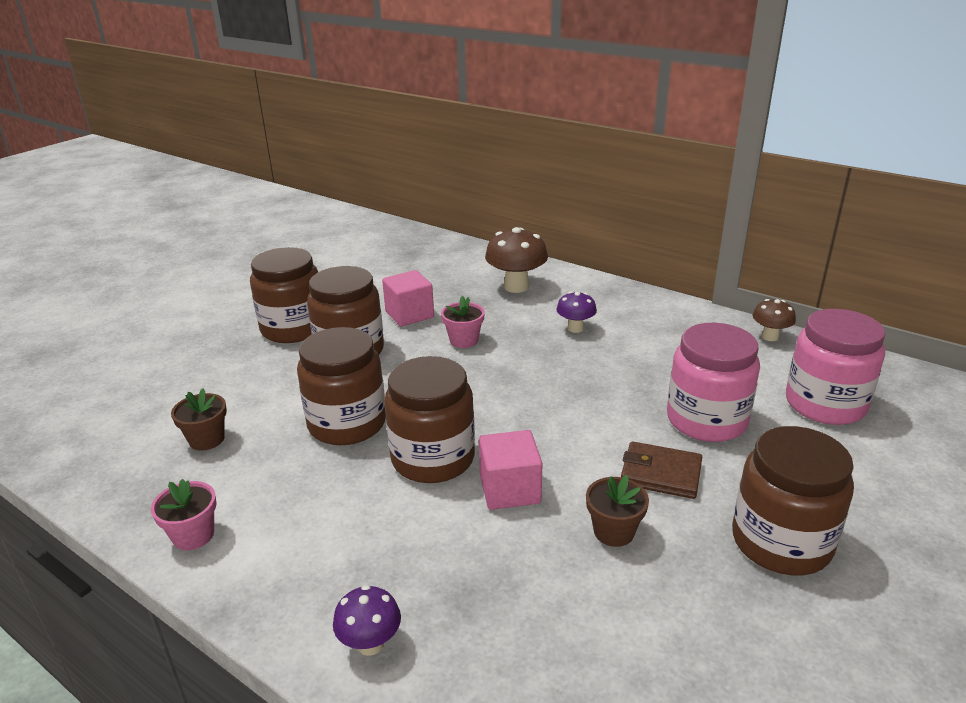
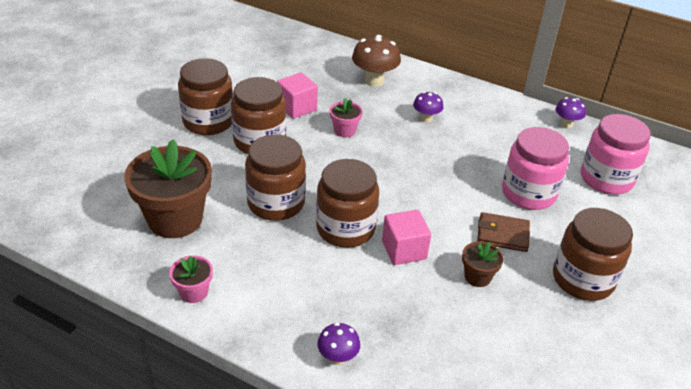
camera: 10 degrees left, 10 degrees up
(207, 439) = (175, 219): brown flower pot -> brown flower pot, size x2.14
(770, 337) = (566, 124): brown mushroom -> purple mushroom

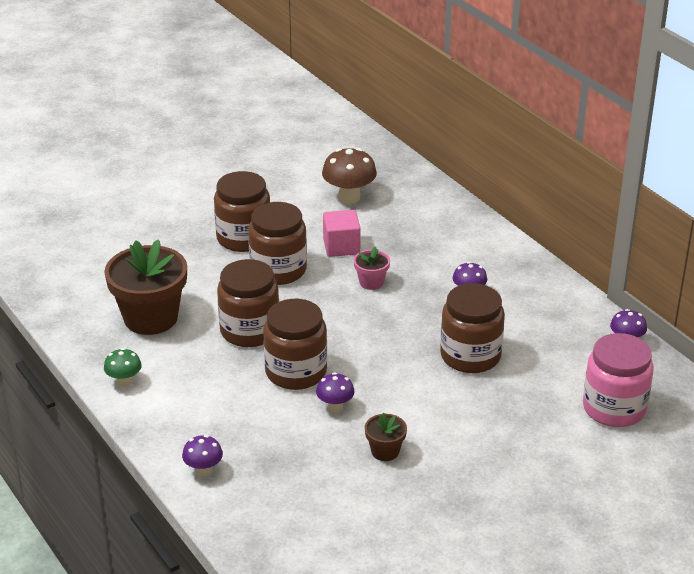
camera: 30 degrees right, 5 degrees down
(194, 292) = (124, 382): pink flower pot -> green mushroom
(374, 81) = (447, 240): brown mushroom -> brown mushroom (349, 197)
(404, 250) = (335, 407): pink cube -> purple mushroom
(502, 235) = (445, 424): brown wallet -> none
(528, 193) = (510, 396): pink jar -> none
(583, 279) = (489, 487): brown jar -> brown jar (470, 356)

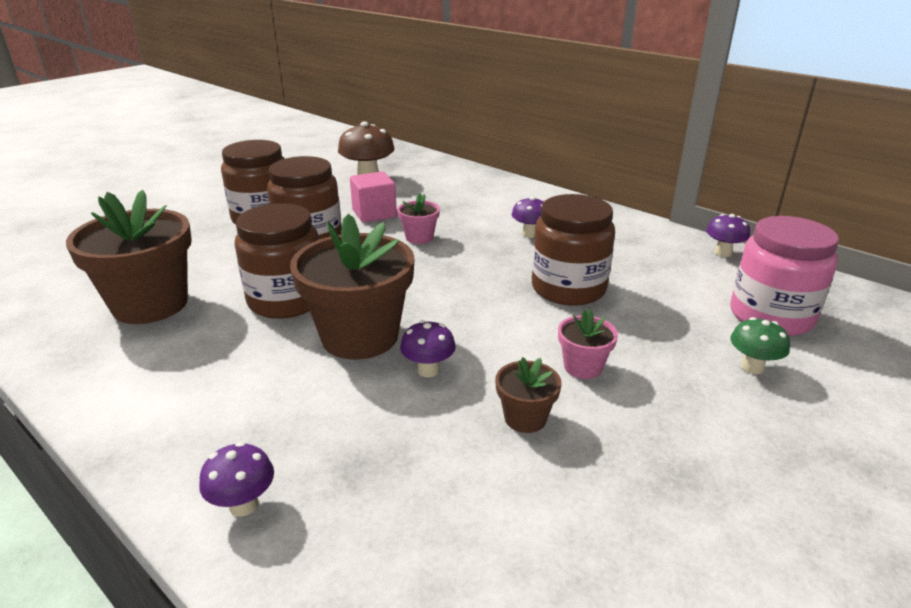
camera: 15 degrees left, 5 degrees down
(124, 382) = (106, 387): green mushroom -> green mushroom (752, 367)
(296, 372) = (360, 336): brown jar -> brown flower pot
(443, 423) = (583, 367): none -> pink flower pot

